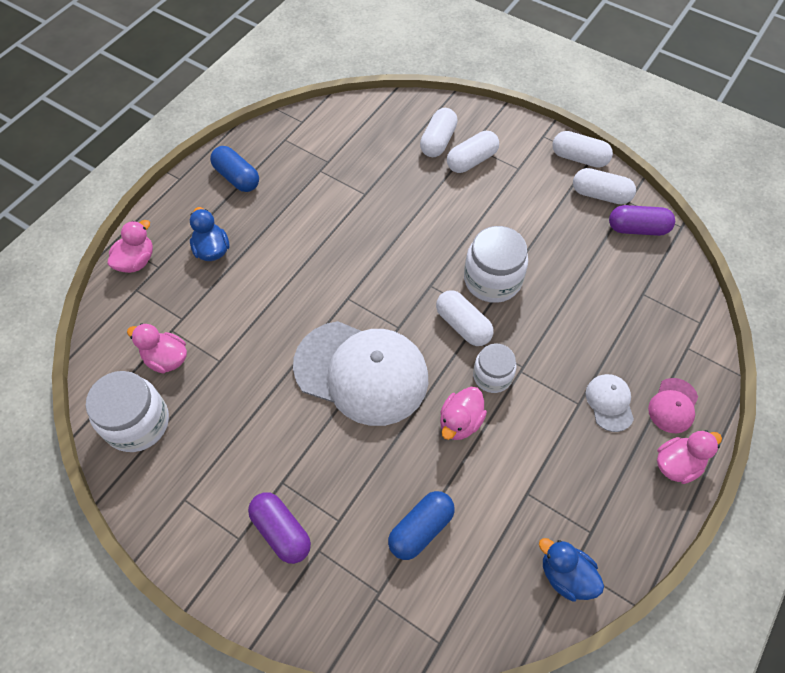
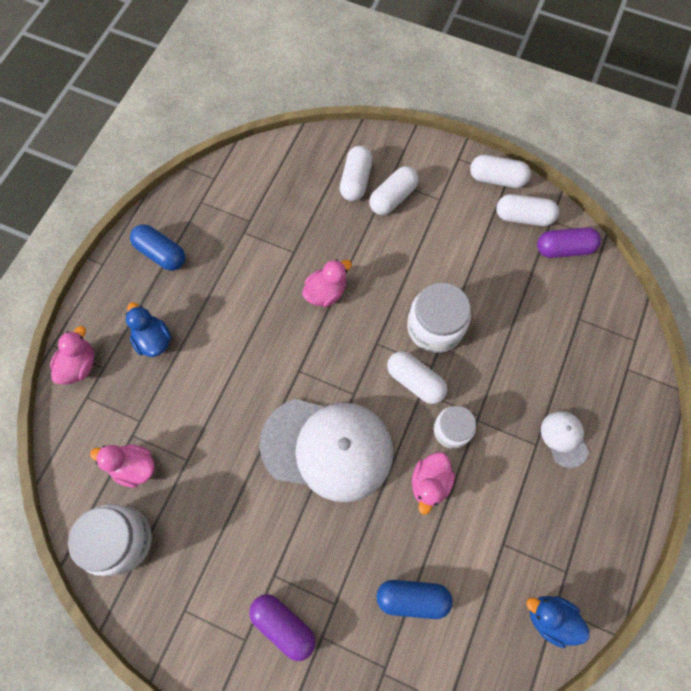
camera: 10 degrees left, 10 degrees up
(421, 529) = (412, 598): blue capsule -> blue capsule turned 60 degrees clockwise
(673, 405) = (622, 431): pink cap -> none
(677, 464) = (633, 490): pink duck -> pink duck (326, 292)

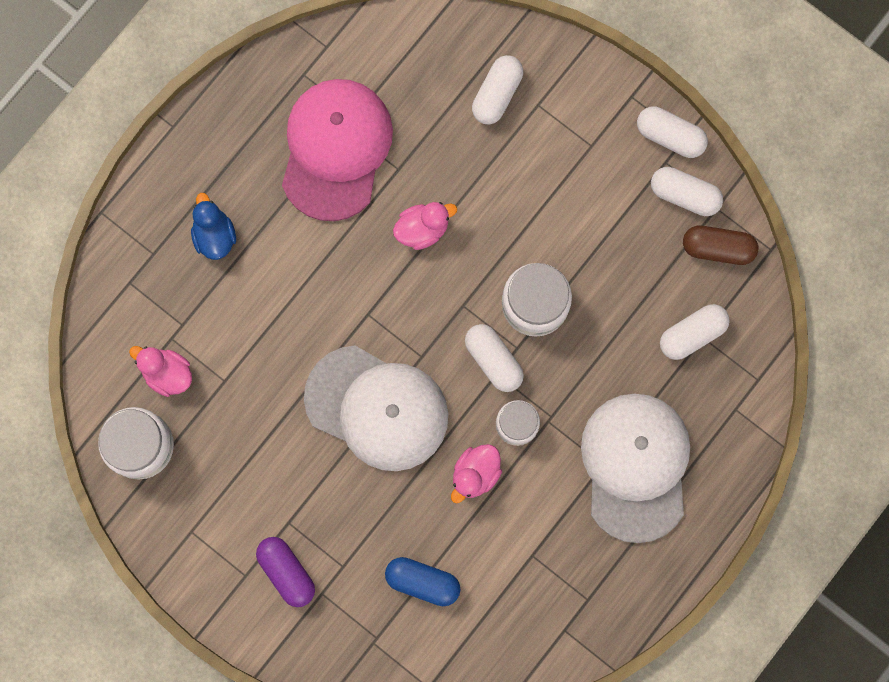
camera: 15 degrees right, 10 degrees up
(79, 365) = (128, 244): pink duck -> none
(161, 253) = (243, 131): blue capsule -> none
(239, 249) = (336, 149): none -> pink cap
(393, 197) = (535, 129): white capsule -> white capsule (692, 334)
(550, 618) = (555, 637): blue duck -> none
(564, 249) = (718, 248): purple capsule -> brown capsule
(564, 438) = (636, 466): white cap -> white cap, size x2.32

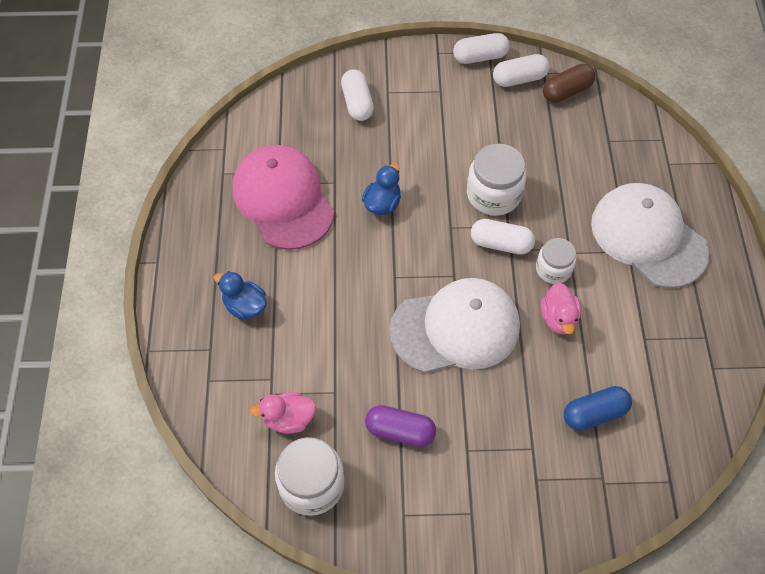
camera: 40 degrees left, 20 degrees down
(287, 572) = (498, 485): purple capsule -> purple capsule (400, 431)
(422, 229) = (382, 204): pink duck -> blue duck
(692, 334) = (601, 143): white capsule -> none

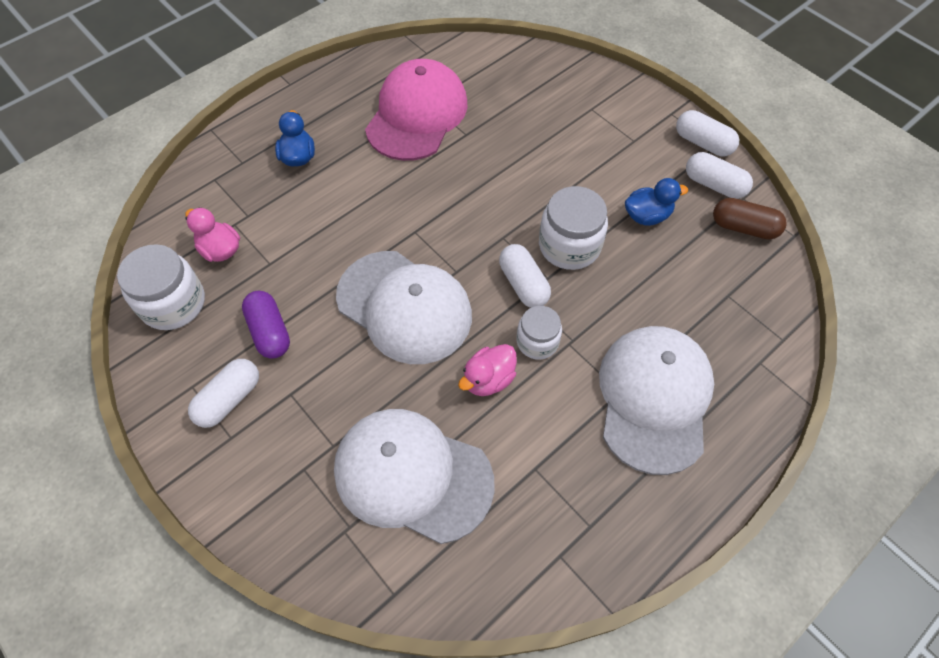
camera: 50 degrees right, 0 degrees up
(357, 103) = (558, 98): white capsule -> white capsule (229, 399)
(382, 204) = (477, 177): blue duck -> blue duck (647, 216)
(594, 413) = (412, 475): blue capsule -> white cap

